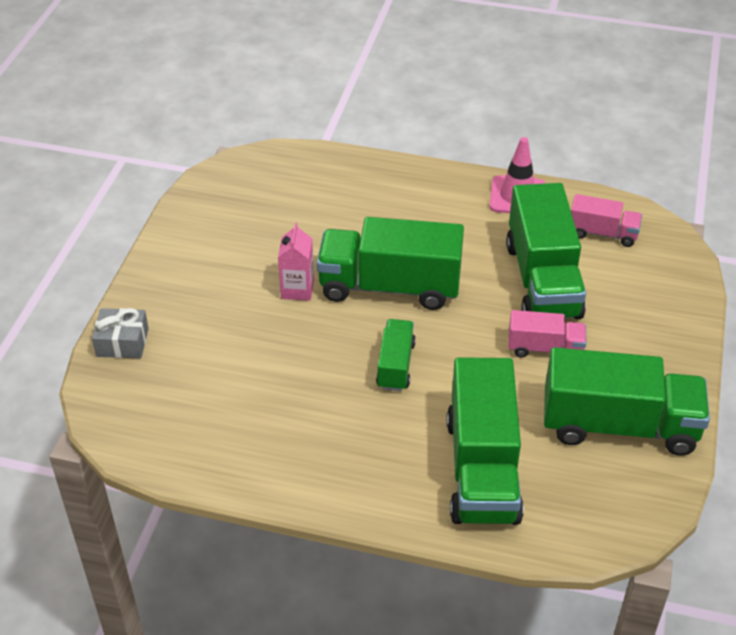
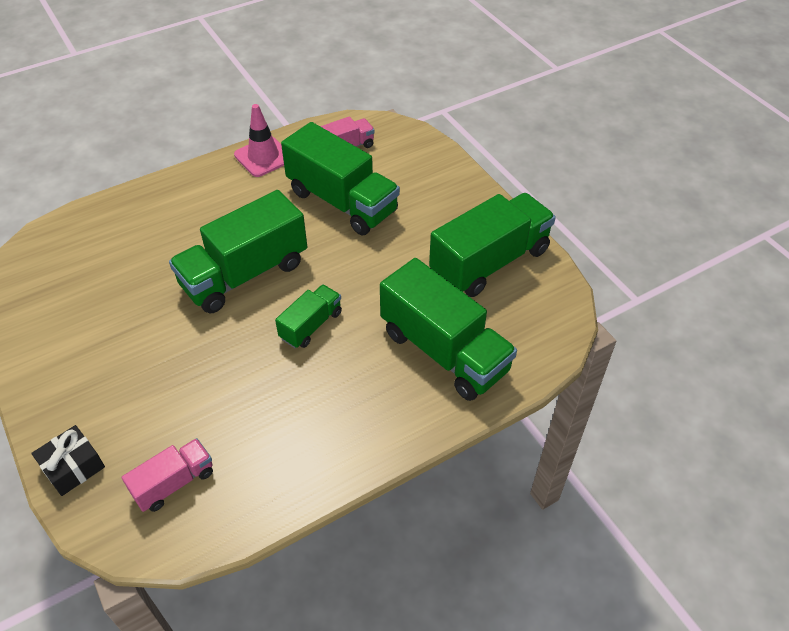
camera: 45 degrees left, 5 degrees up
(122, 342) = (73, 467): grey gift -> black gift
(297, 289) = (177, 322): pink carton -> none
(395, 365) = (311, 325): green truck -> green truck turned 75 degrees clockwise
(545, 348) = (393, 245): pink truck -> pink truck (174, 483)

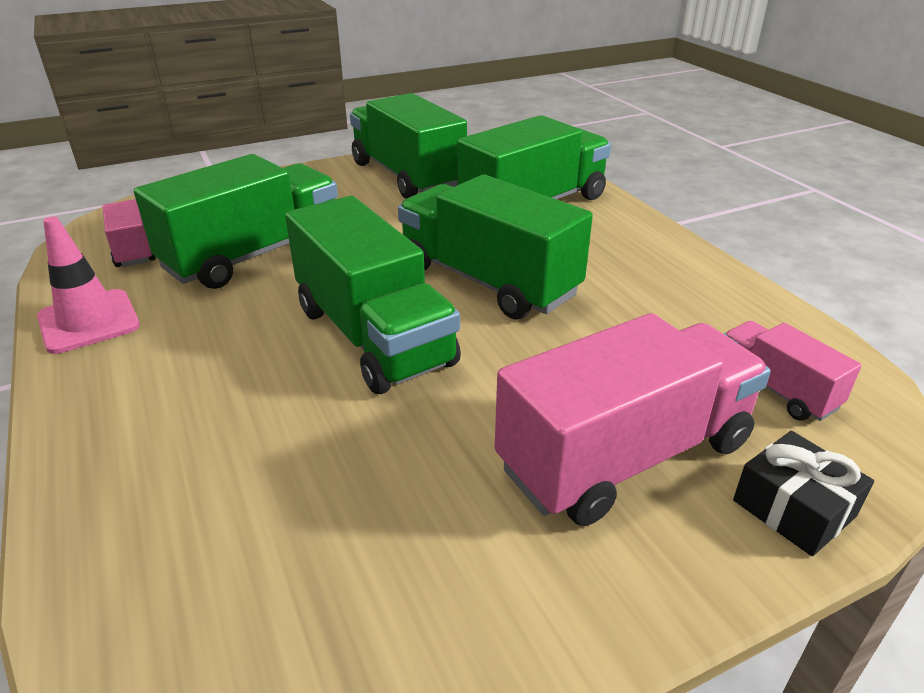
camera: 85 degrees left, 15 degrees down
(124, 393) = (625, 456): none -> pink truck
(311, 325) = (487, 281): green truck -> green truck, size x1.93

